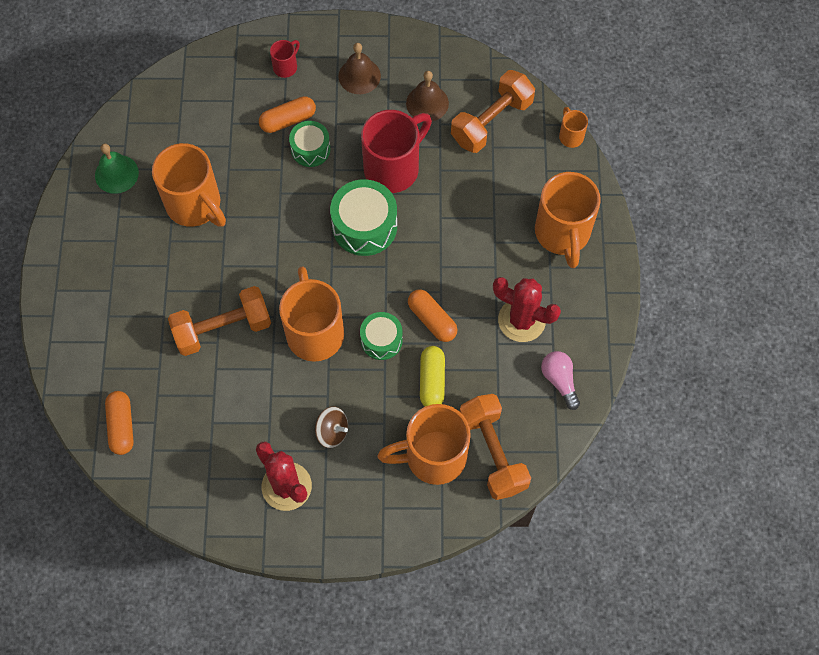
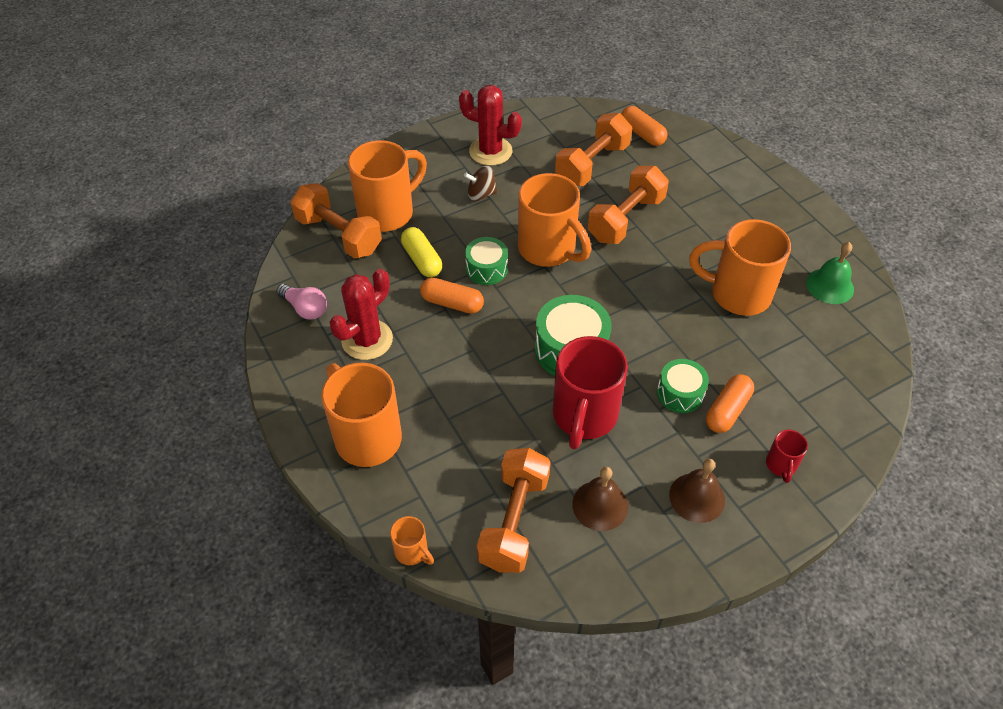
camera: 150 degrees right, 15 degrees down
(201, 412) = (592, 164): none -> orange dumbbell
(521, 320) = (367, 340): red cactus -> red cactus turned 45 degrees counterclockwise

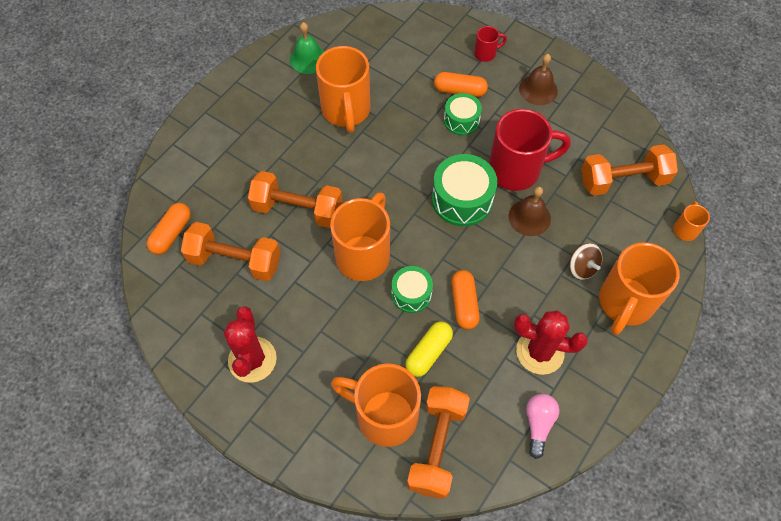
camera: 115 degrees left, 10 degrees up
(481, 194) = (319, 340): brown spinning top -> brown spinning top (582, 268)
(600, 505) = (578, 138): brown bell -> brown bell (529, 217)

